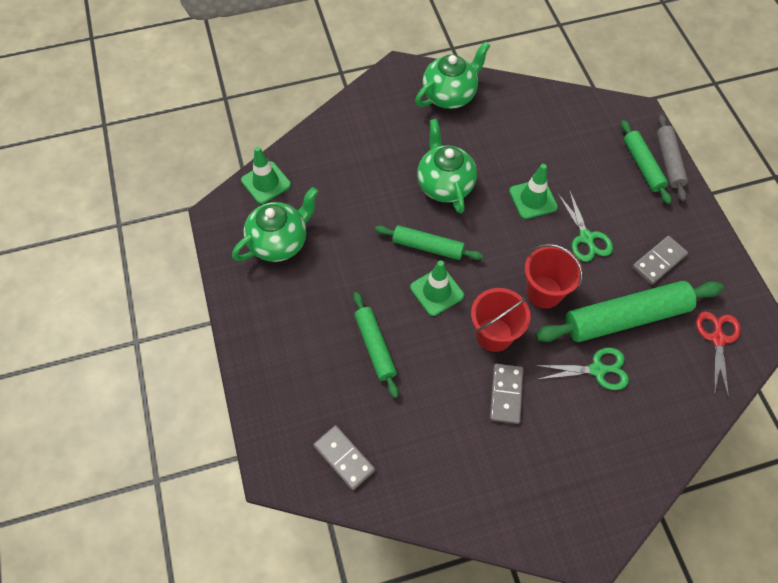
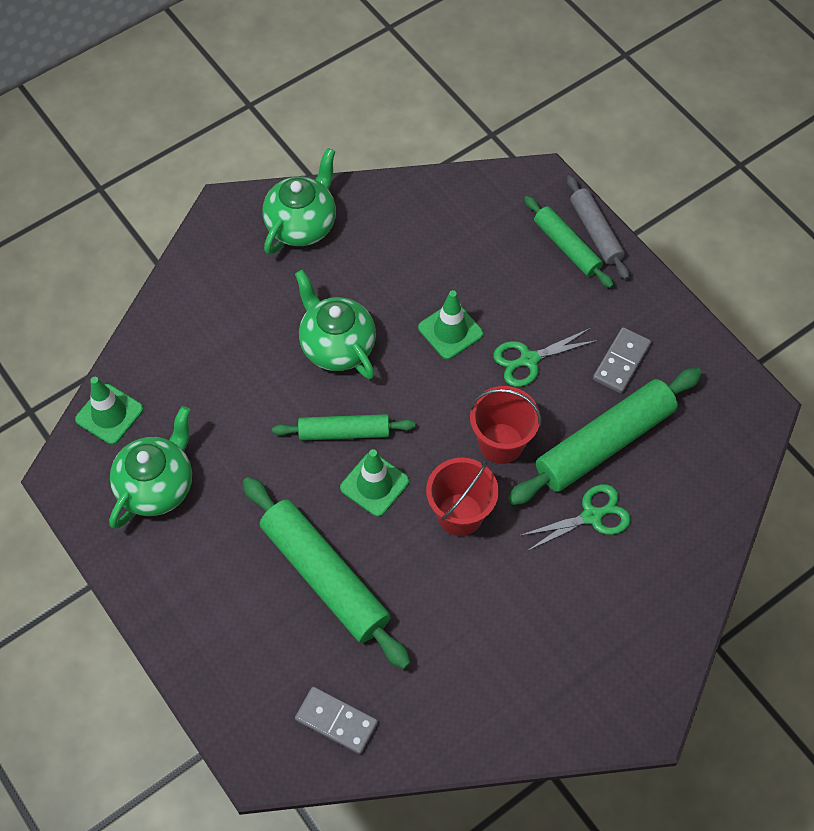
camera: 20 degrees left, 0 degrees up
(375, 346) = (324, 577): green rolling pin -> green rolling pin, size x1.70
(506, 394) = (497, 581): grey domino -> none
(586, 237) = (529, 359): green scissors -> green scissors turned 105 degrees clockwise
(717, 339) = (714, 434): red scissors -> none

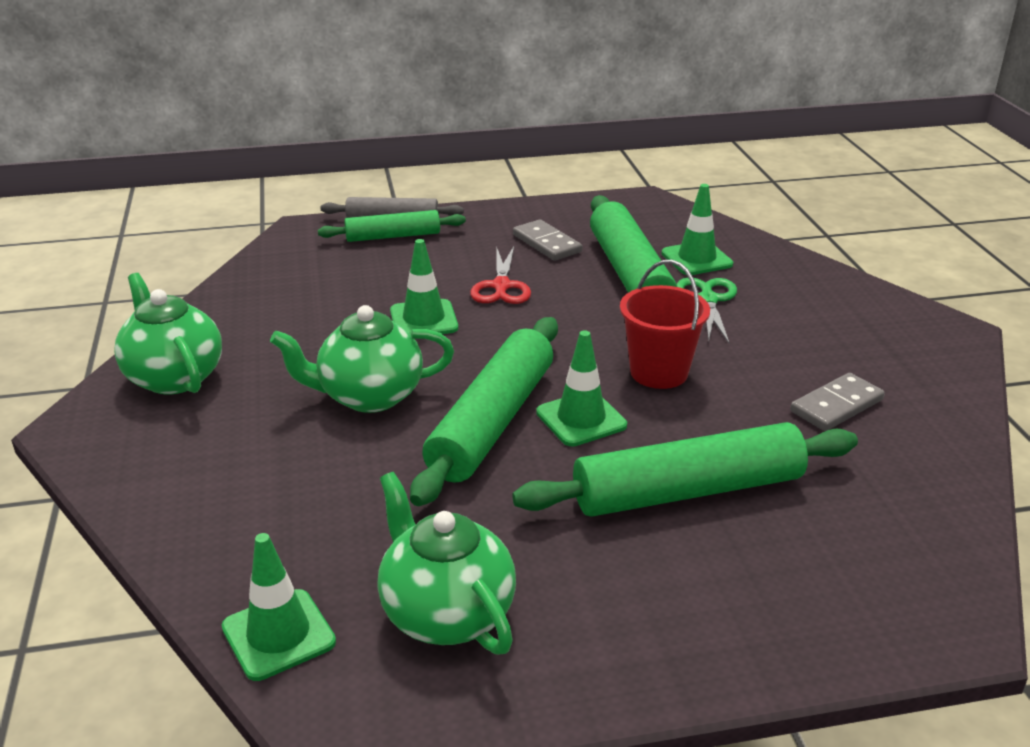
camera: 65 degrees left, 30 degrees down
(336, 721) = (903, 536): grey domino -> grey domino (836, 405)
(344, 432) = (492, 422): green rolling pin -> green rolling pin, size x1.70
(501, 443) = (588, 326): red bucket -> none
(529, 359) = (501, 286): green scissors -> red scissors
(662, 486) = (696, 259): none -> green traffic cone

